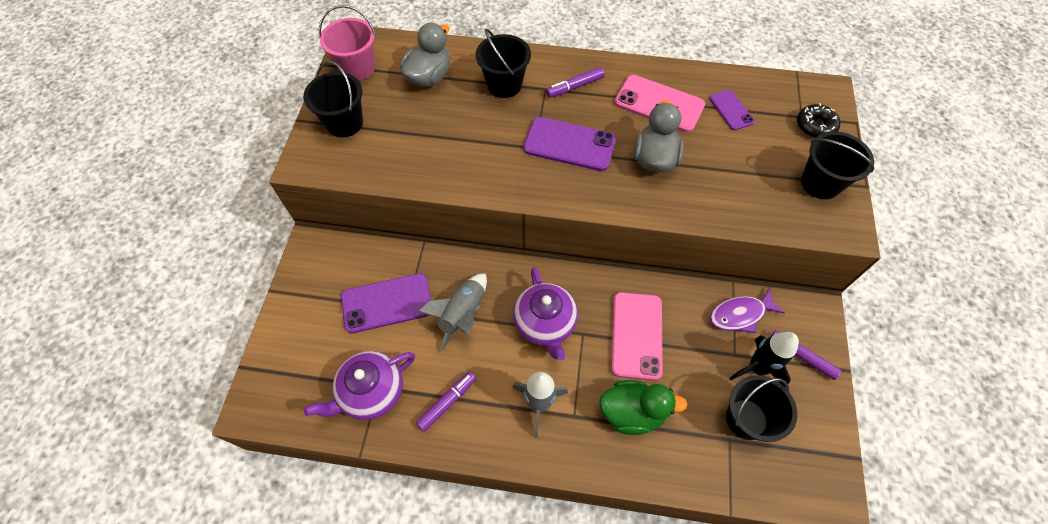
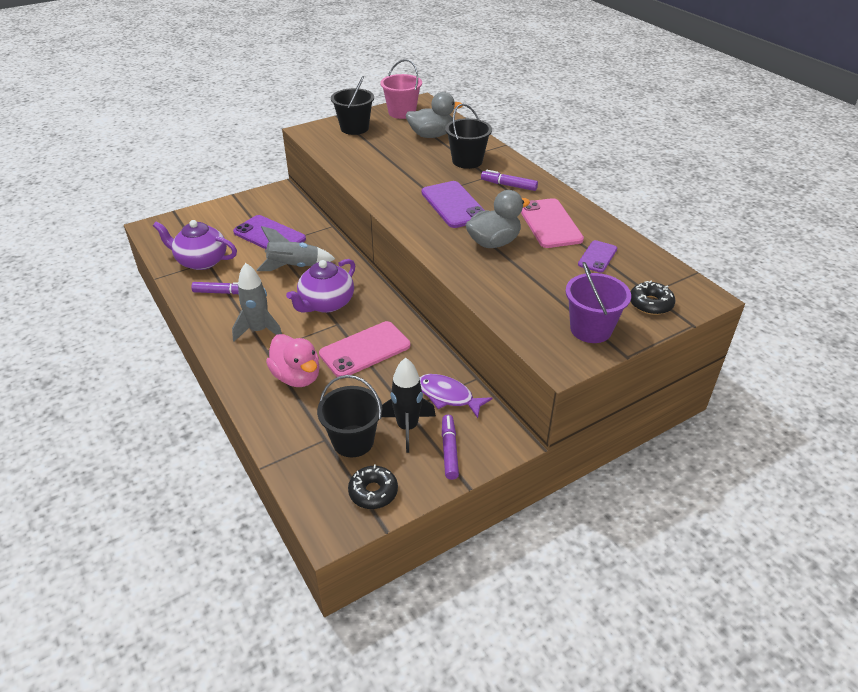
camera: 50 degrees right, 20 degrees down
(632, 412) = (297, 377): green duck -> pink duck
(813, 441) = (373, 492): none -> black donut
(820, 183) = (590, 329): black bucket -> purple bucket

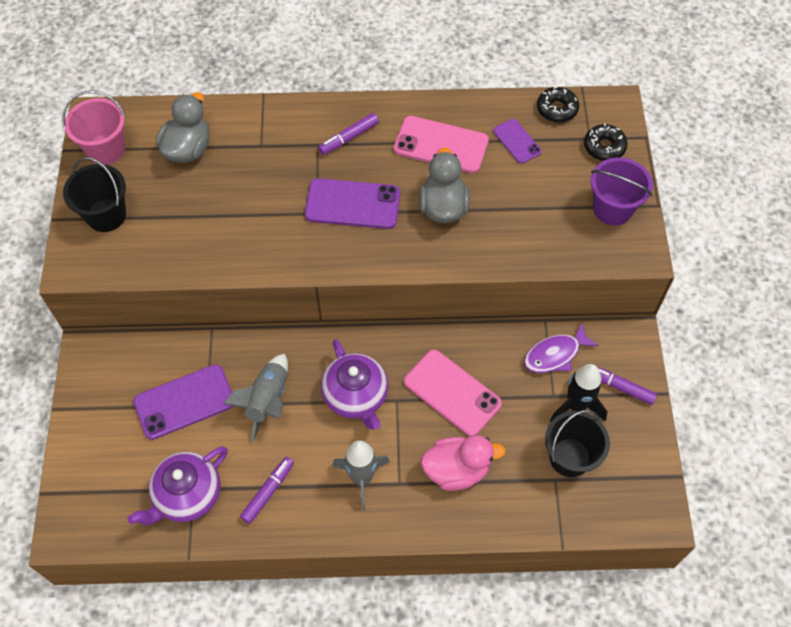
camera: 60 degrees left, 20 degrees up
(365, 350) = (452, 393): pink phone -> pink phone turned 45 degrees counterclockwise
(373, 492) = (636, 467): black donut -> black donut (557, 109)
(467, 161) = (272, 146): black bucket -> none

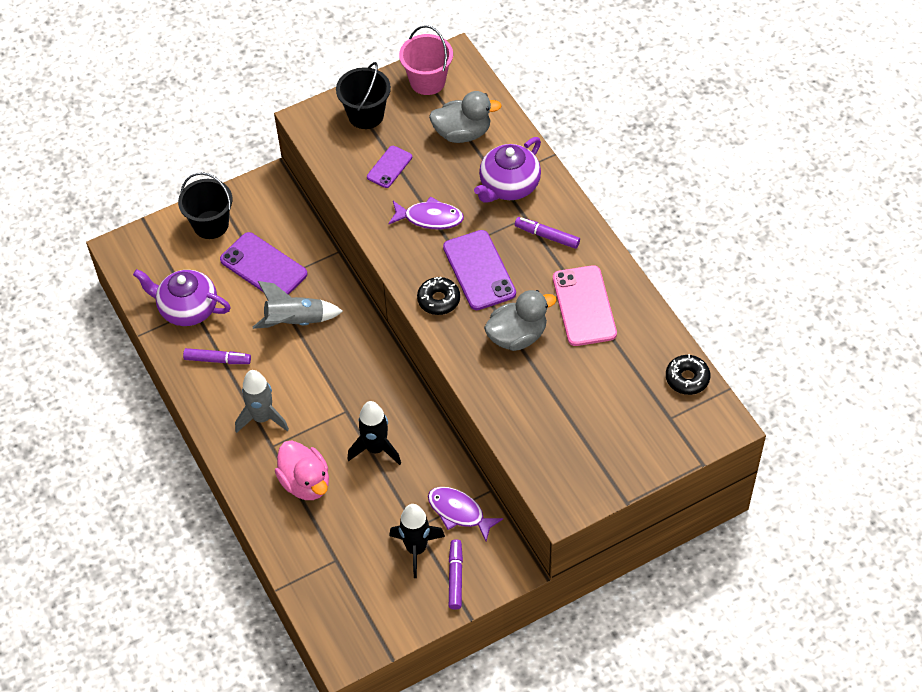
camera: 65 degrees right, 5 degrees down
(267, 216) = (430, 218): none -> purple fish
(356, 396) = (333, 380): purple teapot -> purple teapot (508, 186)
(452, 393) = (376, 448): pink phone -> black rocket
(517, 141) = (627, 362): purple phone -> purple phone (389, 167)
(569, 457) = (363, 563): black bucket -> black bucket (211, 224)
(604, 147) = (667, 434): black donut -> black donut (438, 300)
(612, 209) = (598, 466): purple bucket -> none

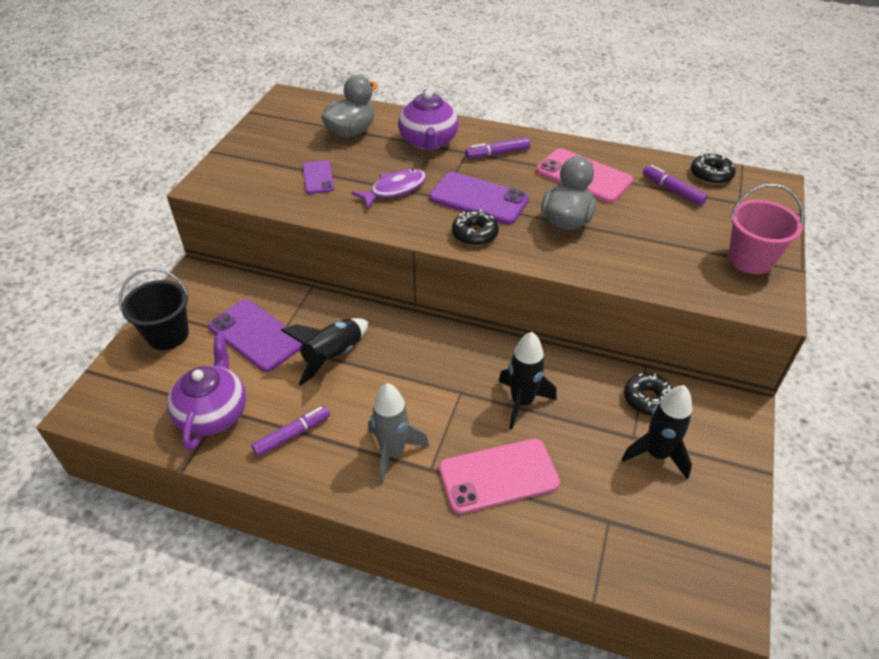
camera: 45 degrees left, 10 degrees down
(187, 308) = (213, 413): purple teapot -> purple teapot turned 120 degrees clockwise
(263, 267) = (256, 335): purple phone -> purple phone turned 45 degrees clockwise
(295, 321) = (333, 356): grey rocket -> black rocket
(305, 482) = (498, 476): pink duck -> pink phone
(366, 115) = (256, 158): black bucket -> none
(427, 81) = (283, 118): pink bucket -> pink bucket (750, 259)
(455, 577) = (714, 450): purple marker -> purple marker (672, 190)
(459, 512) = (647, 399): purple fish -> black donut

